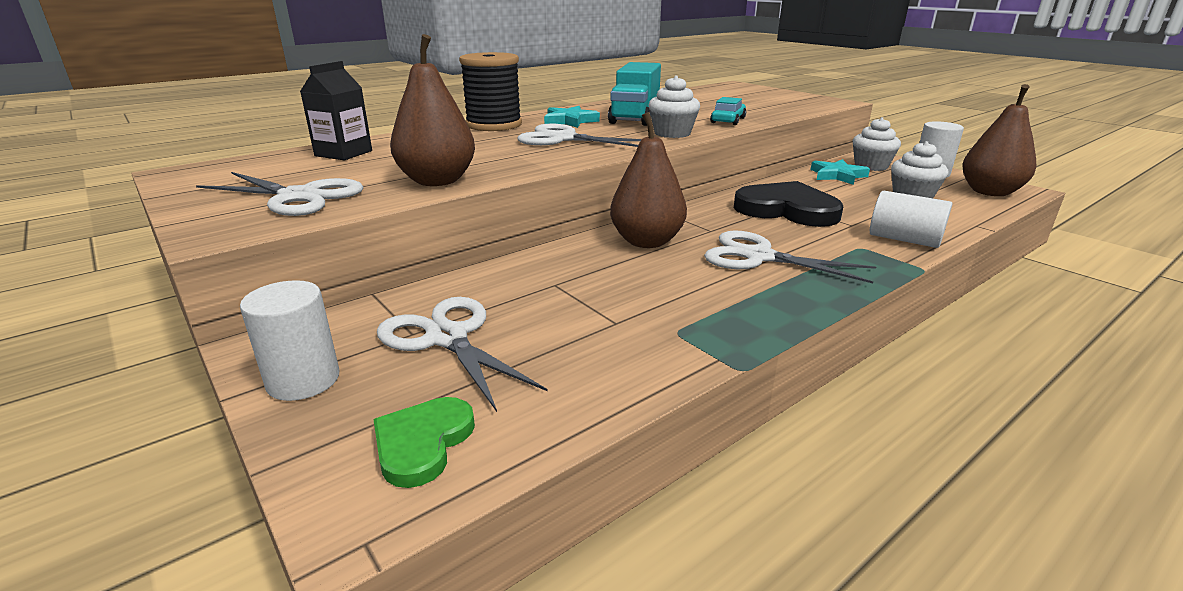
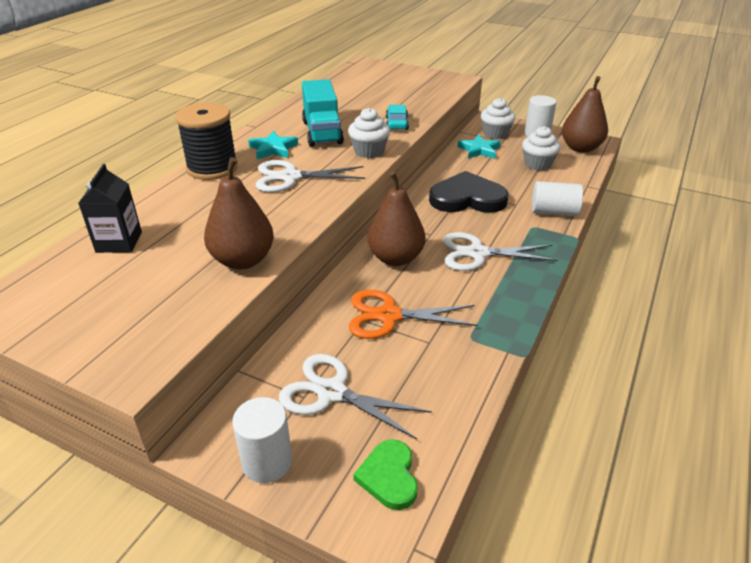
camera: 25 degrees left, 10 degrees up
(298, 197) = (148, 311): white scissors -> none
(588, 287) = (388, 316): none -> orange scissors

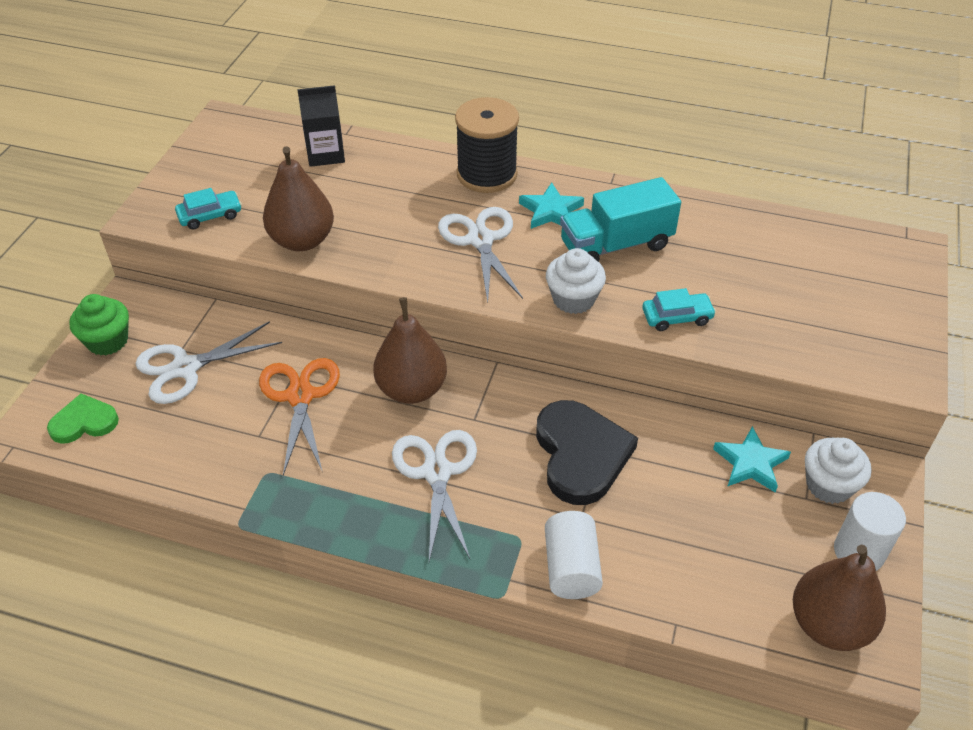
camera: 80 degrees right, 10 degrees up
(166, 319) = (210, 215): none -> turquoise car
(267, 462) = (107, 341): white cylinder -> green cupcake
(331, 392) = (185, 368): white scissors -> white scissors turned 135 degrees counterclockwise
(537, 164) = (731, 549): white cupcake -> none

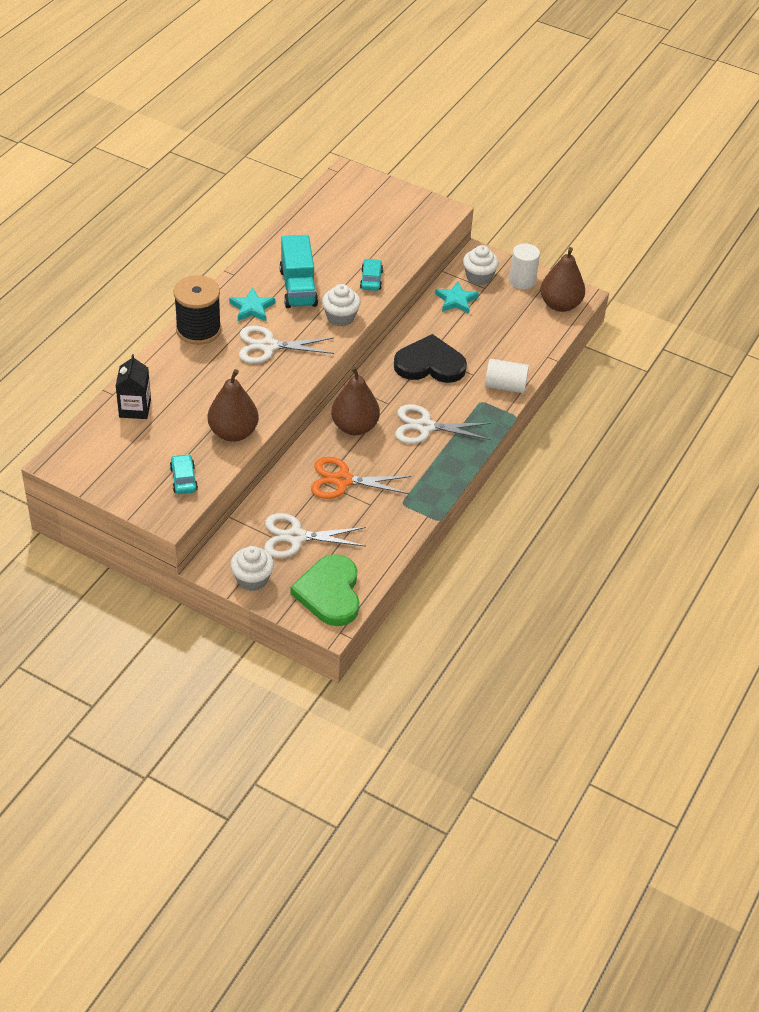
camera: 80 degrees left, 0 degrees up
(84, 422) = (330, 593): green heart -> green heart, size x1.75
(107, 341) = (252, 579): green cupcake -> white cupcake
(185, 368) = (296, 537): white scissors -> white scissors turned 105 degrees clockwise

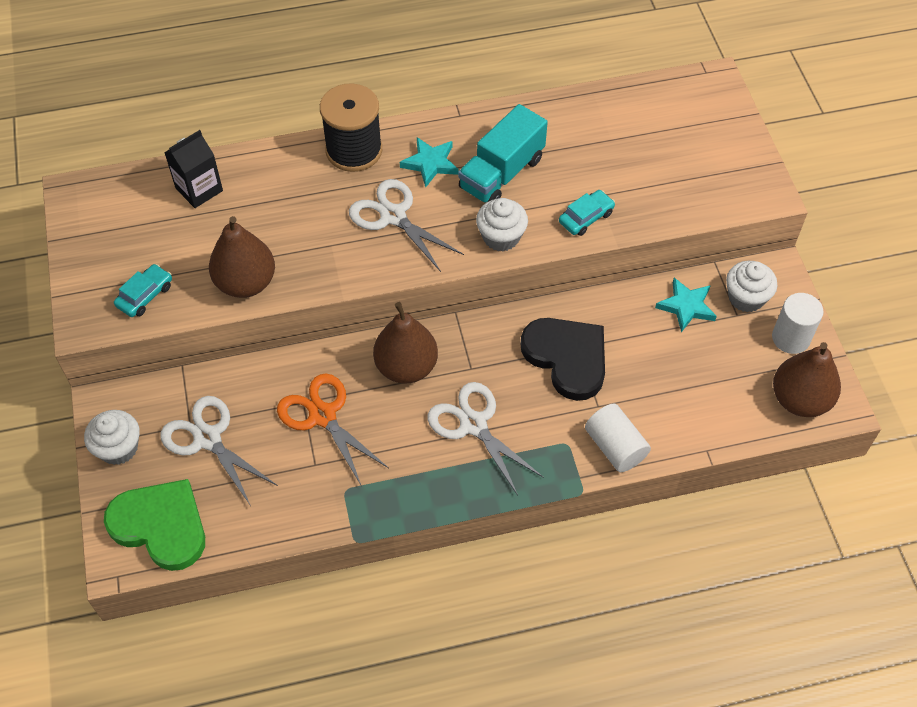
camera: 50 degrees right, 10 degrees up
(330, 593) = (161, 526): green heart -> green heart turned 75 degrees clockwise

